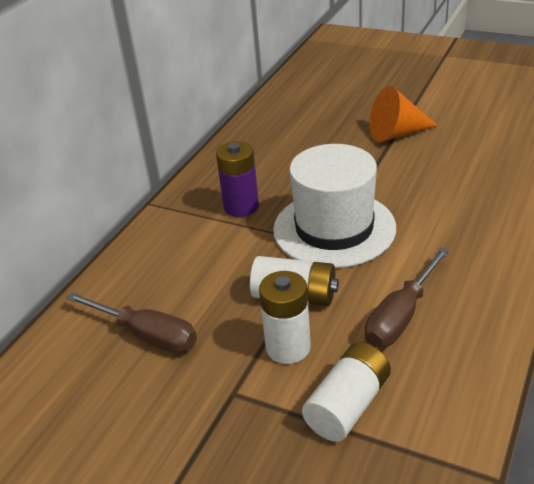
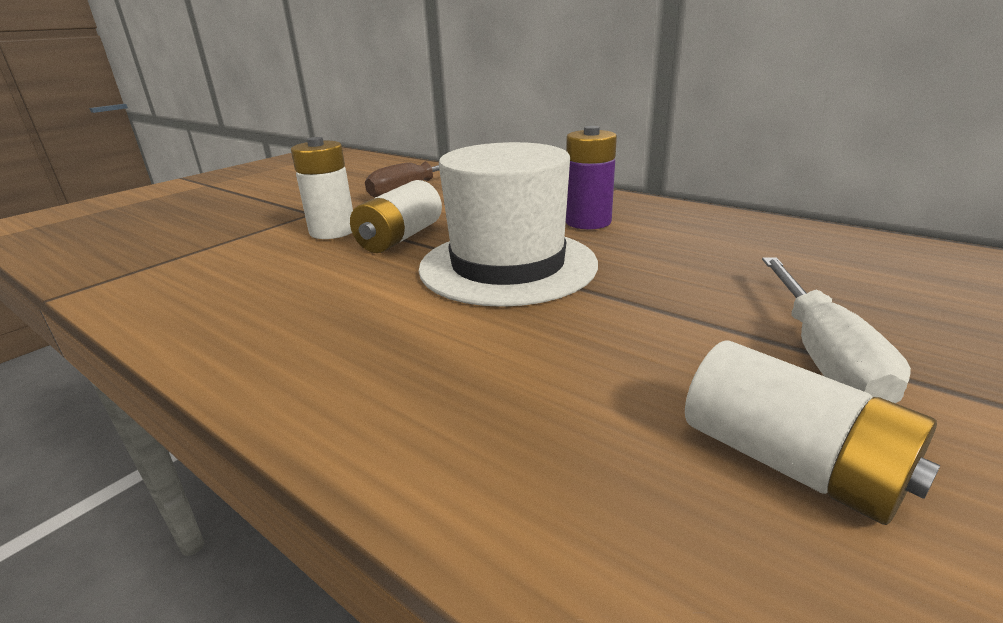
camera: 100 degrees right, 10 degrees down
(348, 405) = (231, 248): white battery -> white battery (790, 463)
(397, 134) = (823, 355): orange cone -> white screwdriver
(401, 316) = (302, 285): brown screwdriver -> none

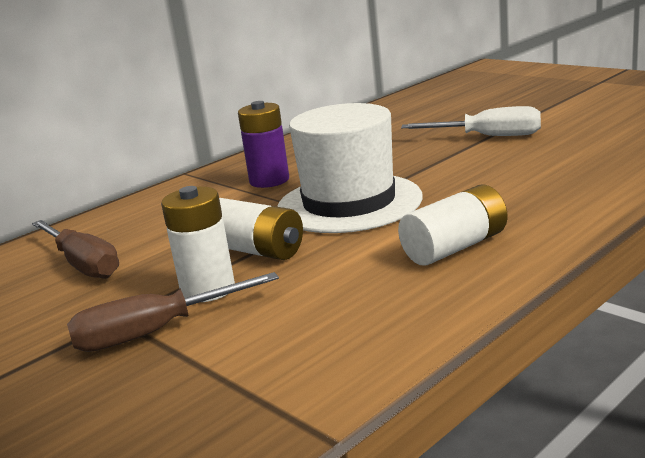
camera: 80 degrees left, 5 degrees down
(275, 226) = (154, 332): none -> brown screwdriver
(790, 463) = (571, 147): white battery -> white battery (455, 247)

